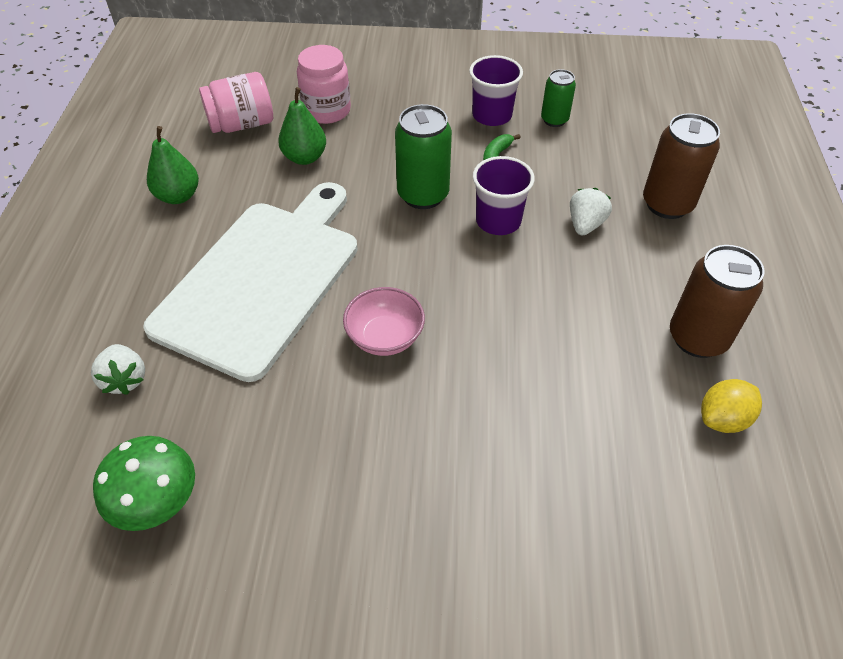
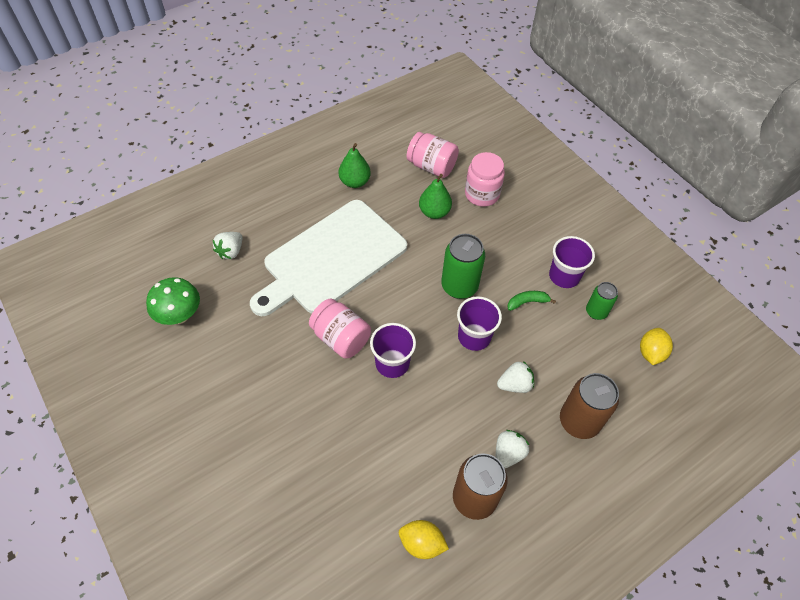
camera: 50 degrees right, 5 degrees up
(262, 280) = (332, 258): white cutting board -> white cutting board turned 150 degrees clockwise
(385, 337) = (341, 338): pink bowl -> pink jar
(466, 309) = (392, 363): none -> purple cup
(632, 114) = (650, 353): none -> yellow lemon
(663, 278) = (508, 454): none -> white strawberry

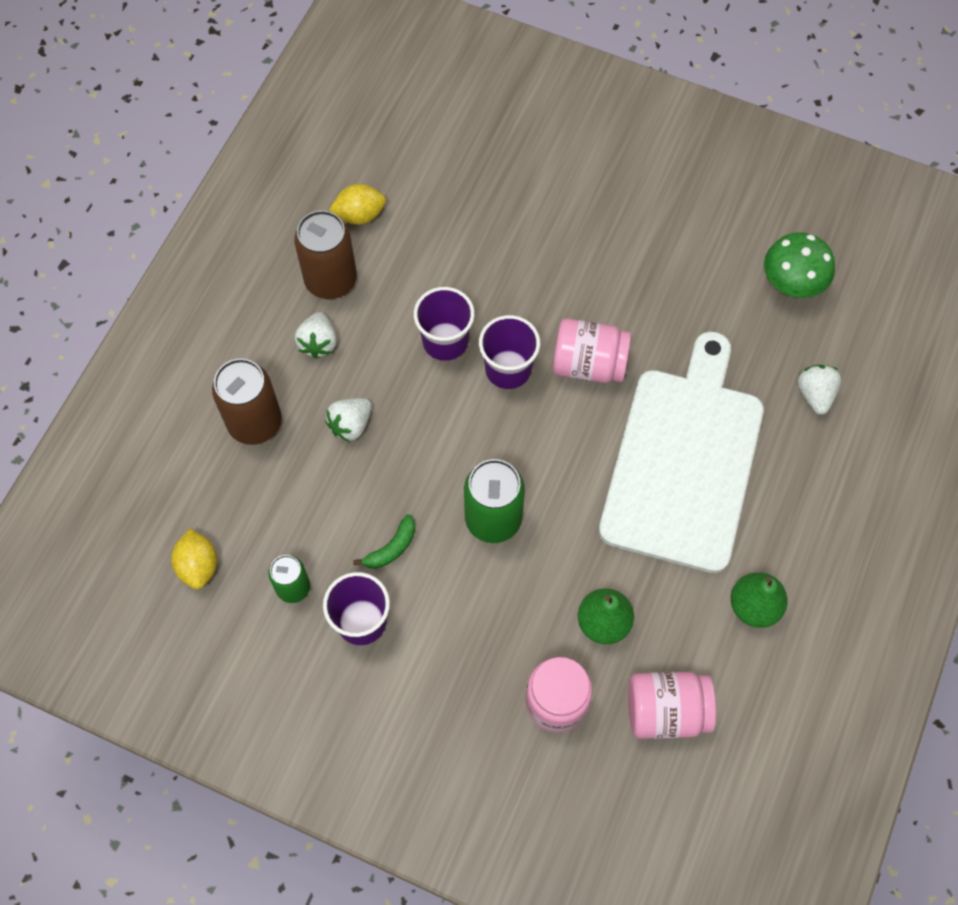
camera: 150 degrees right, 10 degrees up
(474, 337) = (432, 458): purple cup -> purple cup (445, 341)

